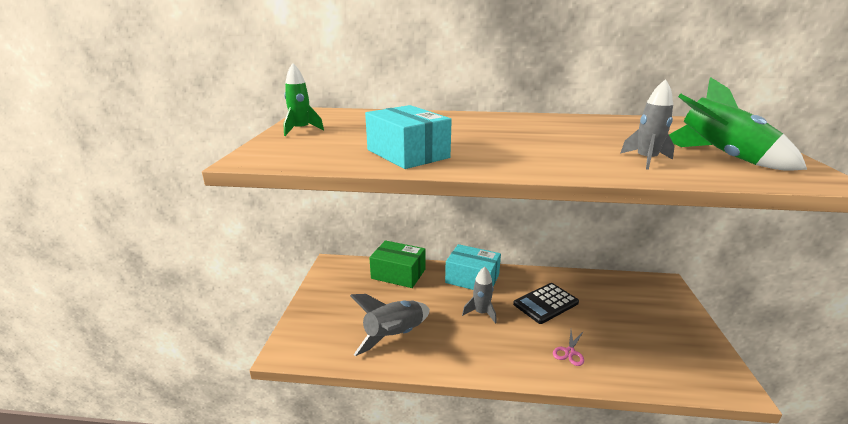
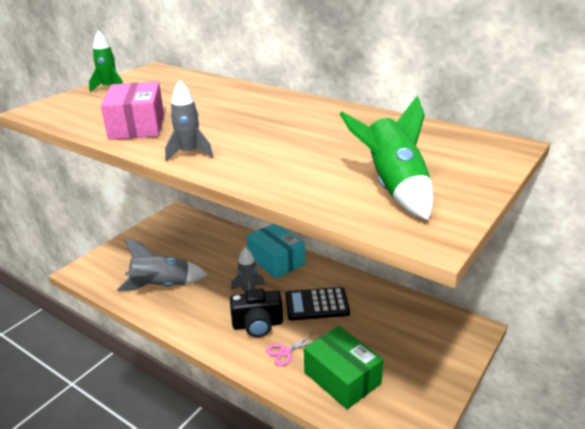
camera: 30 degrees right, 5 degrees up
(398, 274) = (218, 237): green box -> green box (342, 378)
(407, 154) = (137, 126): turquoise box -> pink box
(521, 338) = (257, 325): none -> black camera
(646, 160) = (310, 174): grey rocket -> grey rocket (189, 153)

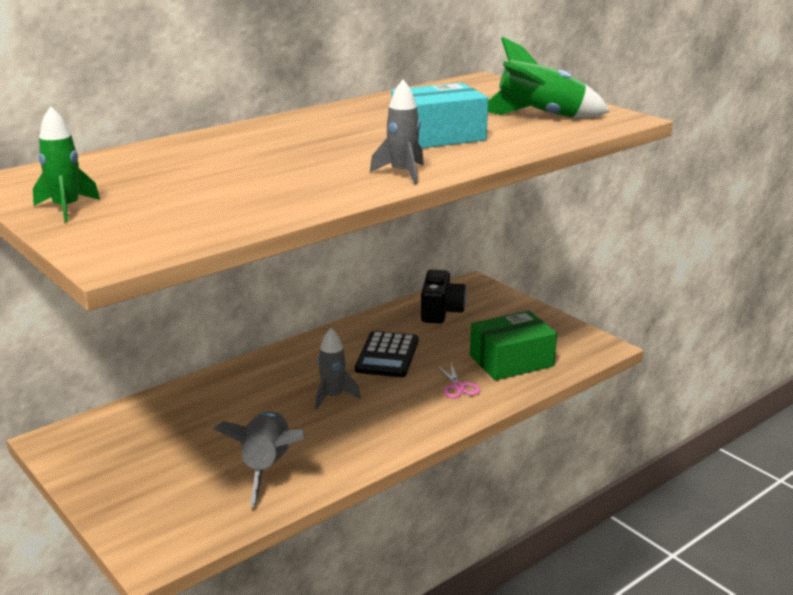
camera: 75 degrees left, 5 degrees down
(137, 126) = (279, 194): pink box -> none
(257, 325) = (401, 398): black camera -> black camera (441, 311)
(276, 260) = (277, 368): turquoise box -> turquoise box (438, 136)

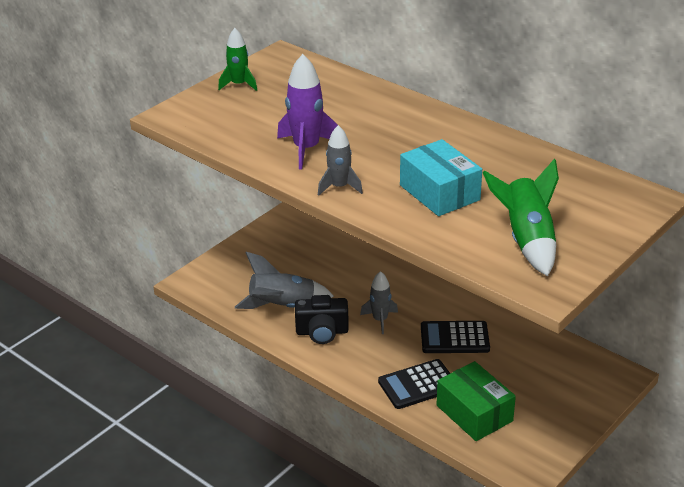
camera: 80 degrees right, 10 degrees up
(297, 182) = (306, 149): none -> purple rocket
(441, 311) = (550, 359): black camera -> black camera (322, 332)
(458, 387) = (418, 385): pink scissors -> black calculator

